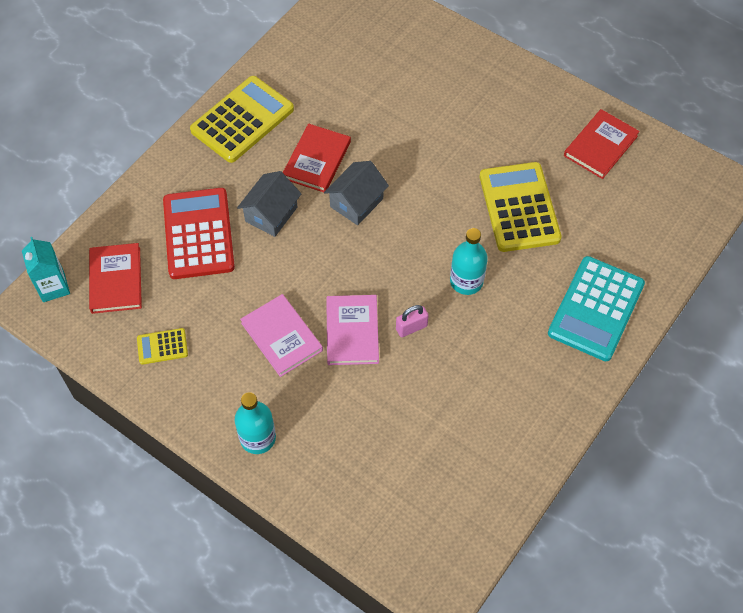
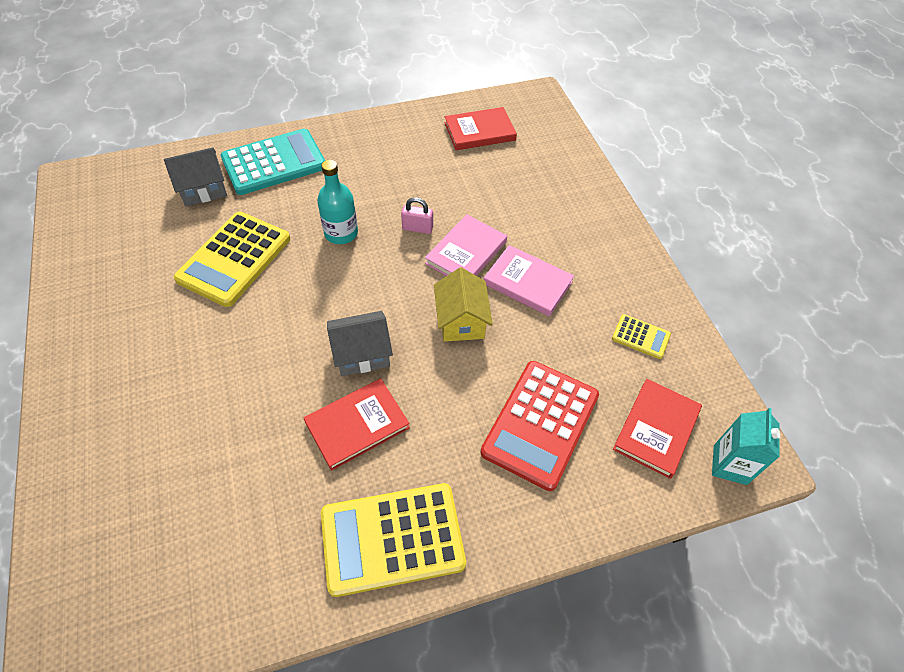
camera: 145 degrees left, 5 degrees down
(258, 438) = (599, 227): turquoise bottle -> none
(271, 214) = (452, 396): grey house -> grey house (203, 189)
(281, 337) = (527, 282): pink book -> pink book turned 60 degrees counterclockwise
(308, 271) = (461, 321): none -> yellow house
(600, 146) = (105, 263): red book -> red book (479, 131)

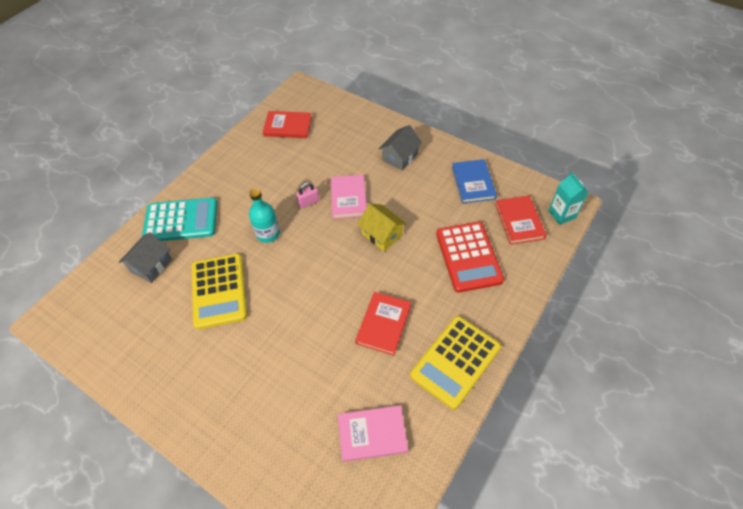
camera: 35 degrees left, 0 degrees up
(274, 163) = (181, 220): turquoise calculator -> turquoise calculator turned 60 degrees clockwise
(362, 353) = (348, 288): grey house -> grey house (400, 157)
(479, 131) = (288, 126): red book -> red book turned 60 degrees clockwise
(527, 282) = (395, 192): pink book -> pink book (372, 434)
(640, 337) = (473, 183): yellow calculator -> blue book

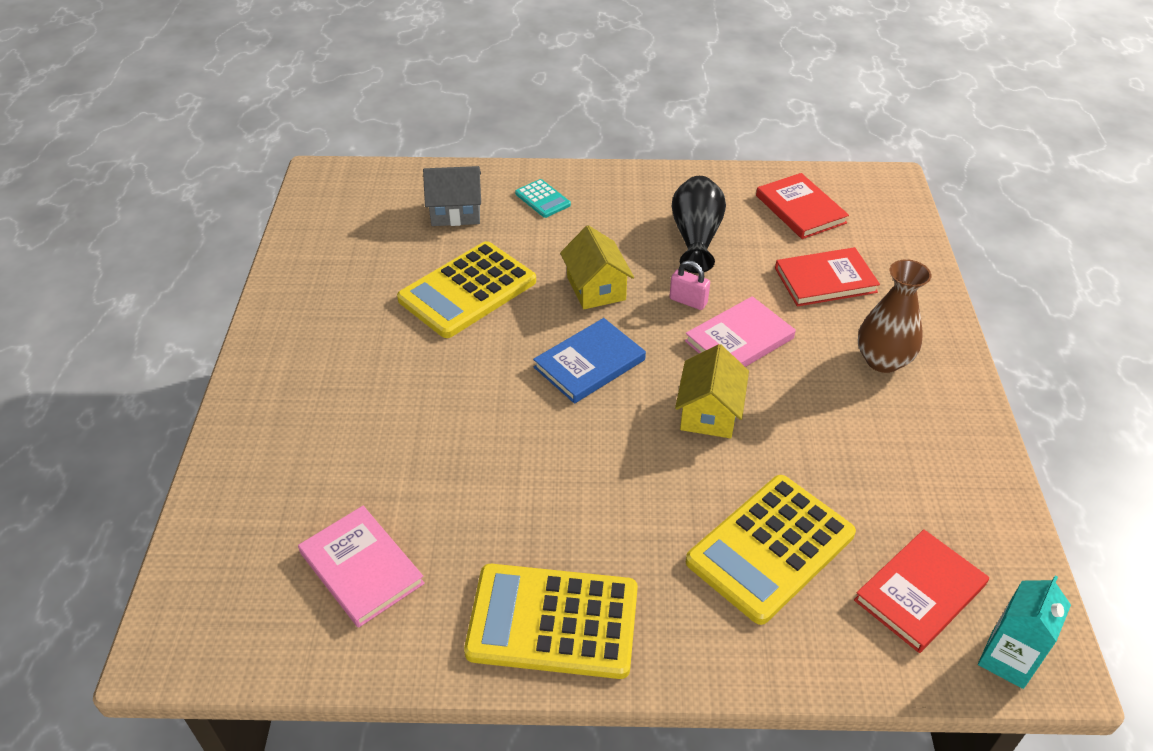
camera: 55 degrees right, 10 degrees down
(181, 220) = (542, 199): turquoise calculator -> turquoise calculator, size x0.47
(268, 234) = (596, 288): turquoise bottle -> yellow house
(270, 175) = (696, 237): none -> black vase
(383, 324) = (550, 493): red book -> red book (825, 280)
(400, 157) = (882, 360): grey house -> brown vase
(468, 257) = (770, 548): red calculator -> yellow calculator
(473, 183) = (935, 483): blue book -> blue book (589, 363)

